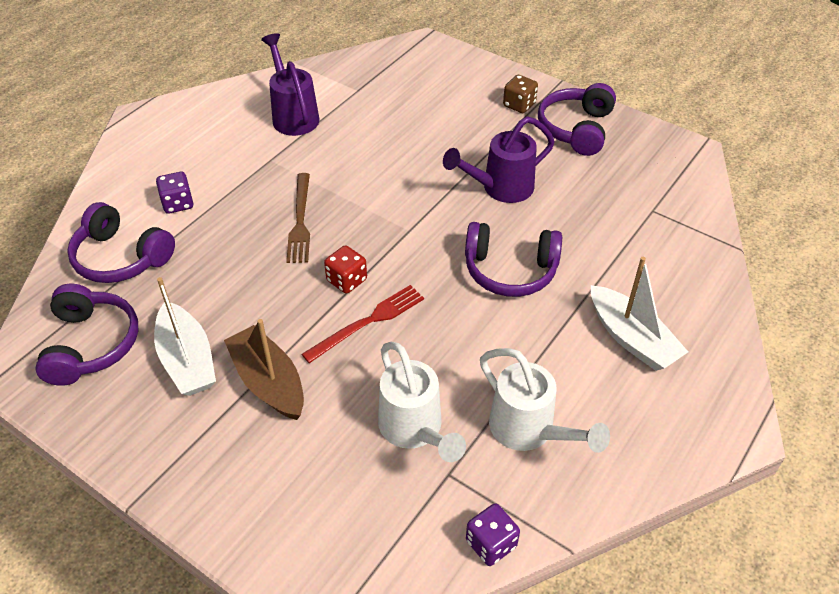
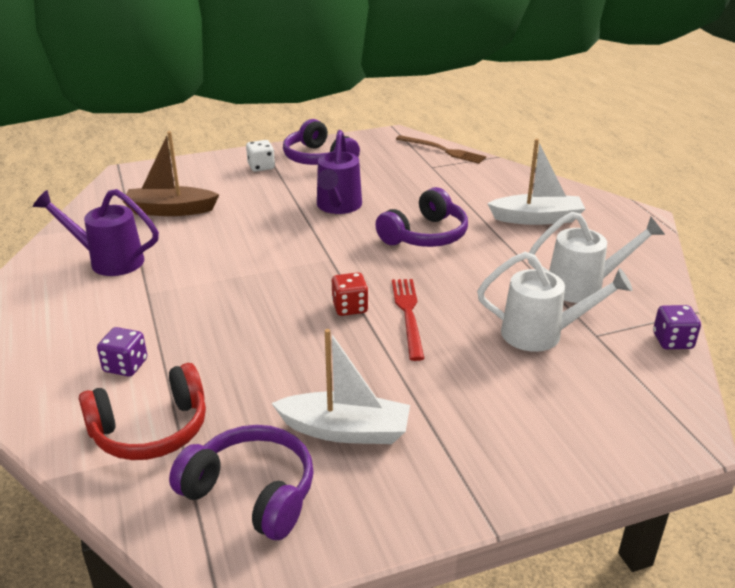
camera: 55 degrees left, 15 degrees down
(121, 258) = (151, 430): purple headphones -> red headphones
(268, 382) = (422, 390): brown boat -> brown boat (170, 210)
(300, 221) = (249, 305): brown fork -> brown fork (443, 150)
(519, 105) = (261, 167): brown dice -> white dice

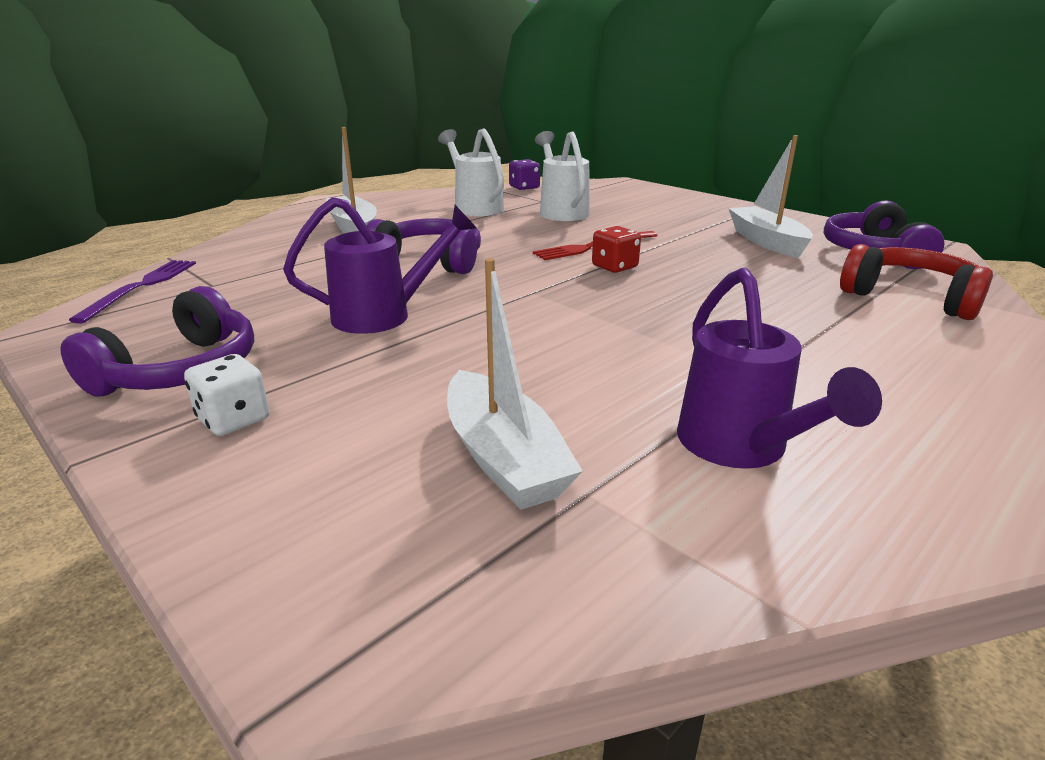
camera: 115 degrees left, 5 degrees down
(125, 366) = (881, 337): purple dice -> none
(170, 210) = (503, 457): brown boat -> white boat
(443, 150) = (141, 287): brown fork -> purple fork

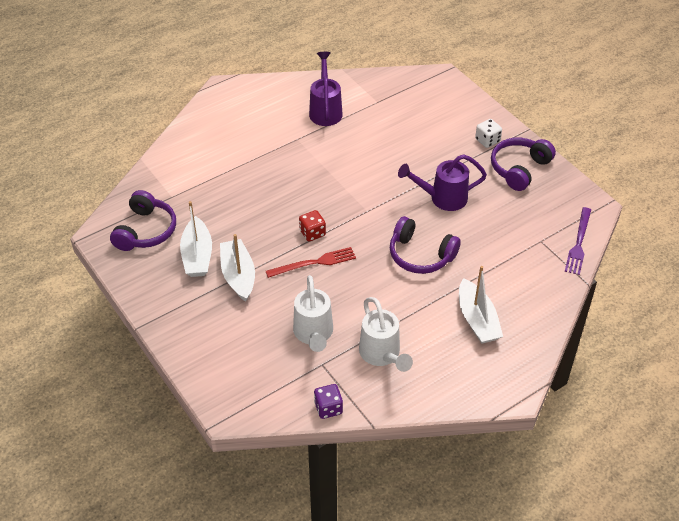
camera: 170 degrees left, 20 degrees up
(503, 457) = (398, 115): white boat -> white boat (238, 276)
(910, 297) = (180, 181): red headphones -> none

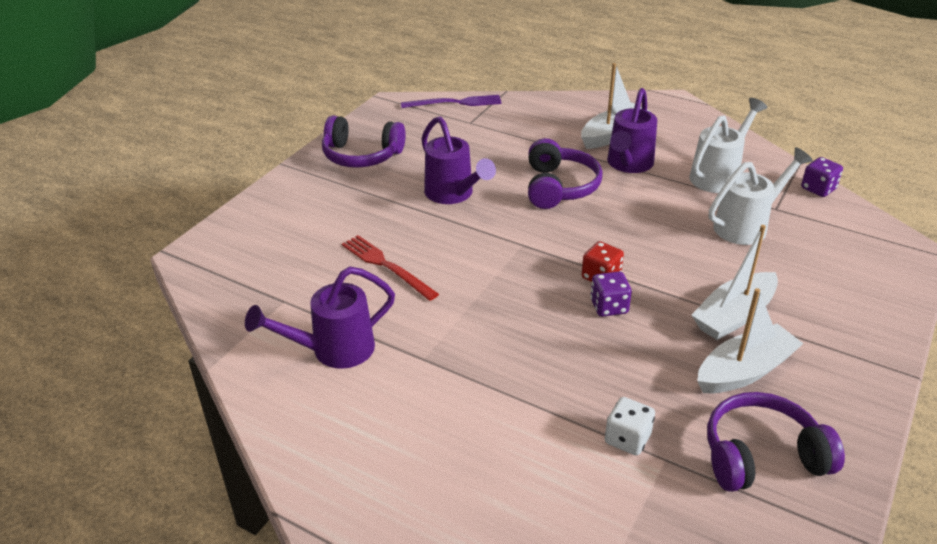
camera: 115 degrees left, 10 degrees down
(285, 224) = (609, 306): none -> purple dice
(314, 263) = (647, 259): red fork -> red fork (386, 266)
(428, 307) = (628, 164): none -> purple watering can
(487, 140) = (321, 187): white dice -> white dice (627, 439)

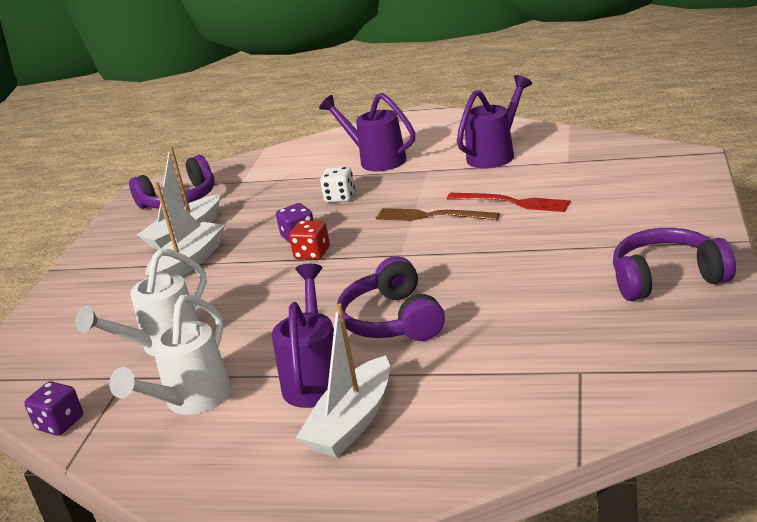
camera: 165 degrees right, 10 degrees down
(453, 194) = (509, 274): purple watering can -> purple watering can (376, 160)
(455, 103) = (638, 399): purple fork -> none
(467, 279) = (432, 216): none -> brown fork
(627, 439) = (267, 181): white dice -> white dice (340, 197)

